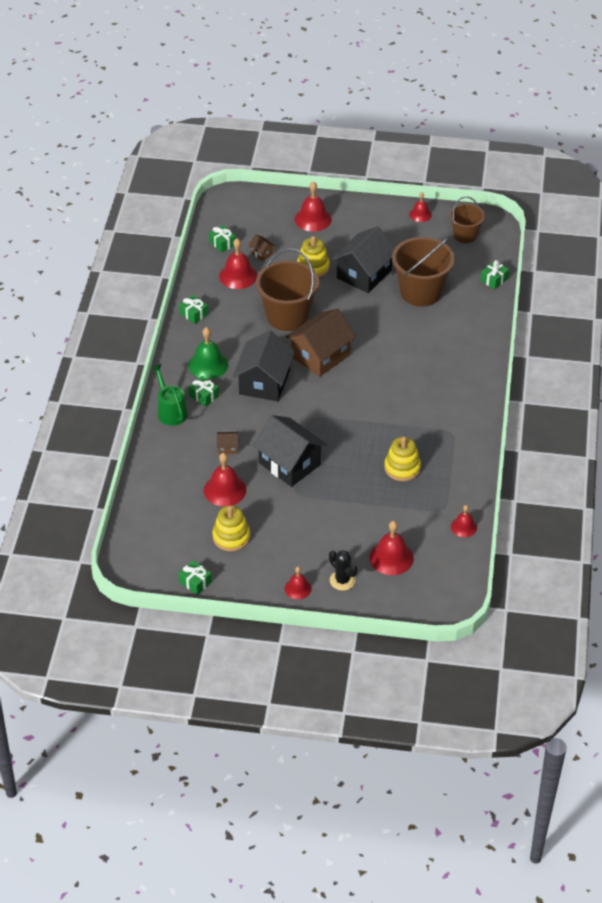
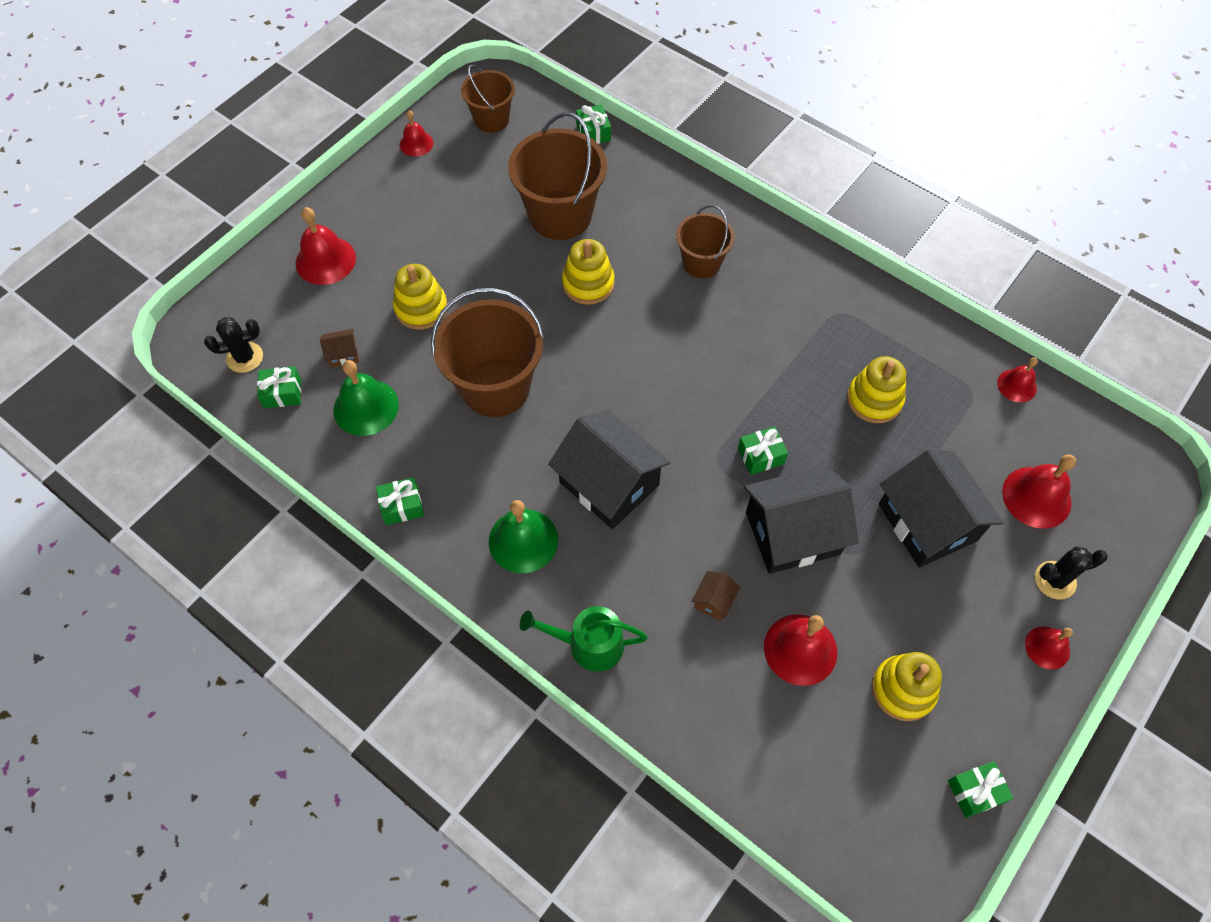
camera: 60 degrees left, 15 degrees up
(204, 396) = (585, 579): green gift -> green gift (761, 456)
(231, 220) = (245, 357): none -> black cactus
(238, 276) = (366, 407): red bell -> green bell
(320, 356) = (602, 387): brown house -> none
(364, 274) = (480, 258): black house -> black house (927, 522)
(383, 323) = (588, 283): none -> yellow stacking toy
(437, 362) = (701, 263): none -> brown bucket

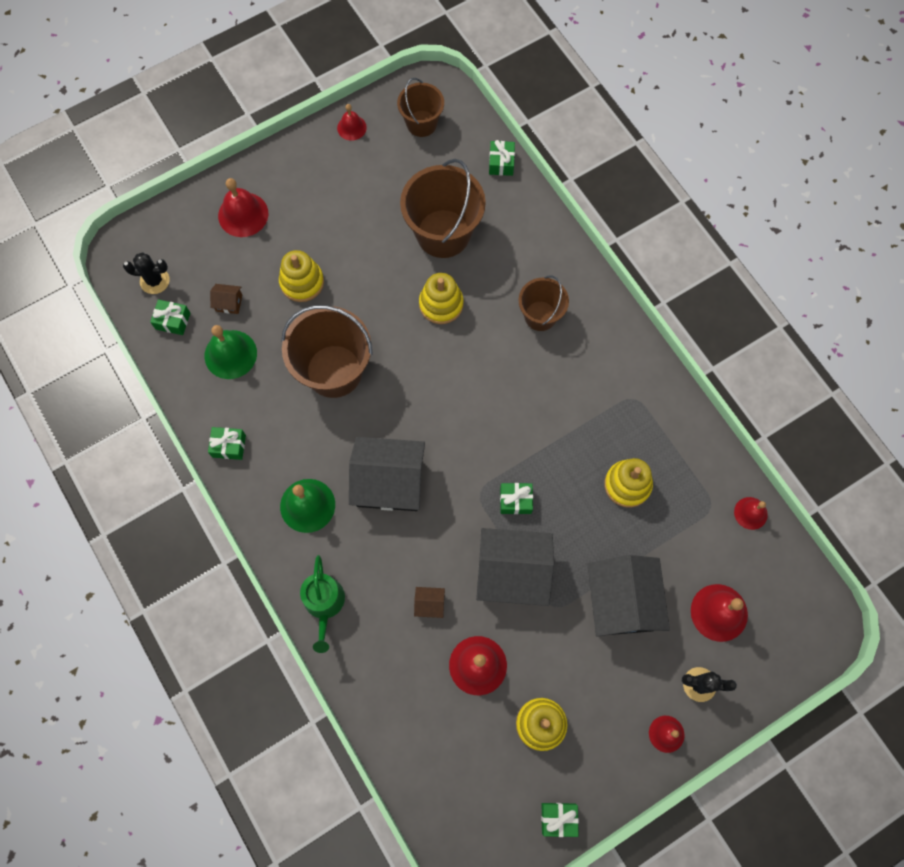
camera: 20 degrees right, 10 degrees up
(589, 644) = (324, 604): green watering can -> green watering can turned 120 degrees counterclockwise
(609, 483) = (389, 482): black house -> black house turned 60 degrees counterclockwise
(714, 600) = (429, 604): brown house -> brown house turned 45 degrees clockwise

